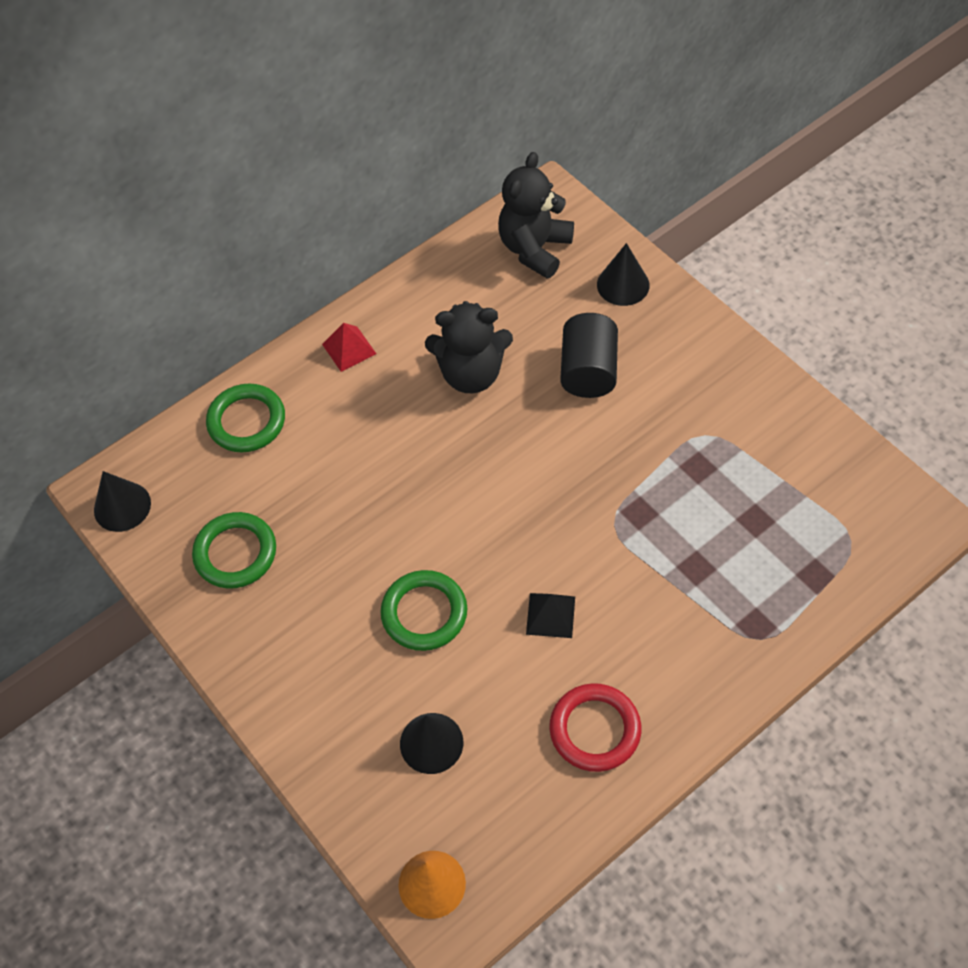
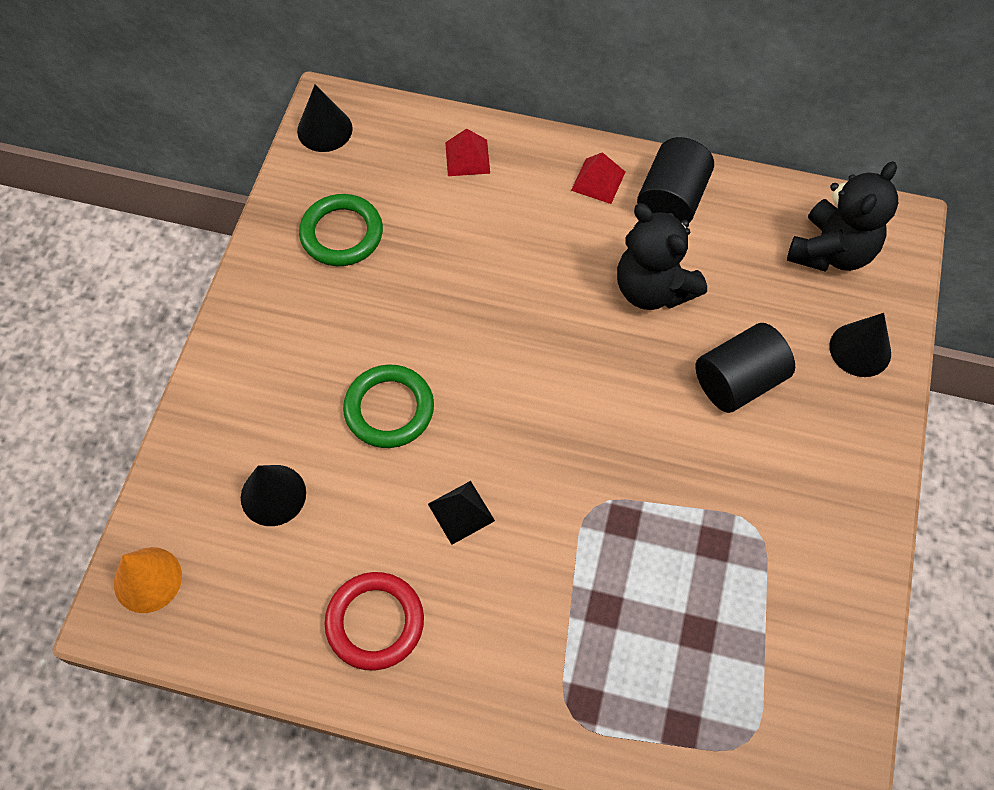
camera: 50 degrees right, 5 degrees up
(247, 421) = (467, 157): green ring -> red pyramid
(408, 314) = (671, 200): none -> black cylinder
(534, 249) = (831, 251): black teddy bear -> black teddy bear turned 135 degrees clockwise

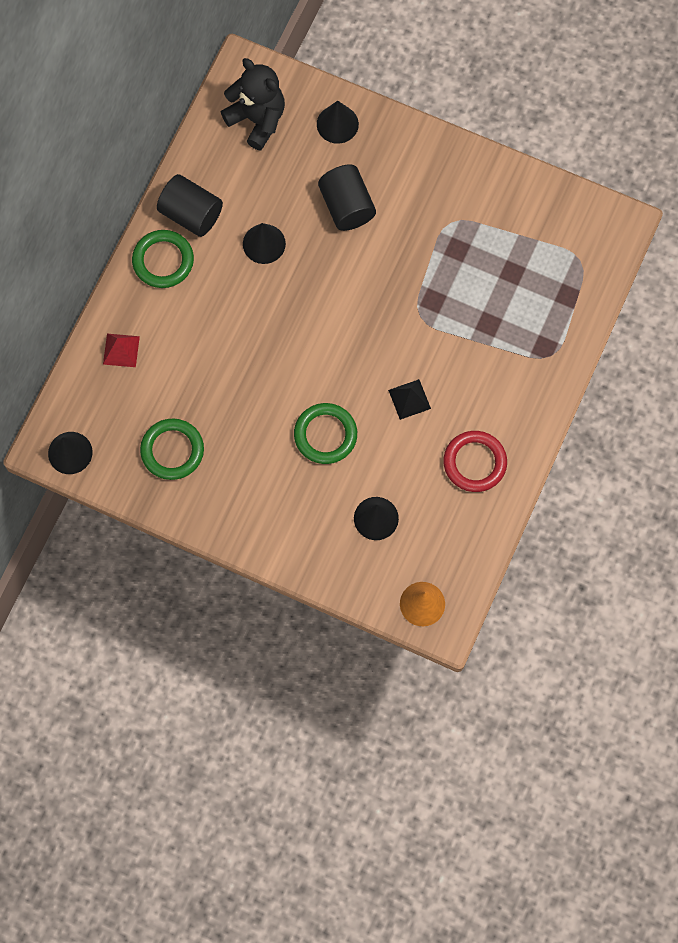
camera: 80 degrees left, 10 degrees up
(598, 181) = (163, 261): red pyramid -> green ring
(653, 289) = (264, 243): black teddy bear -> black cone

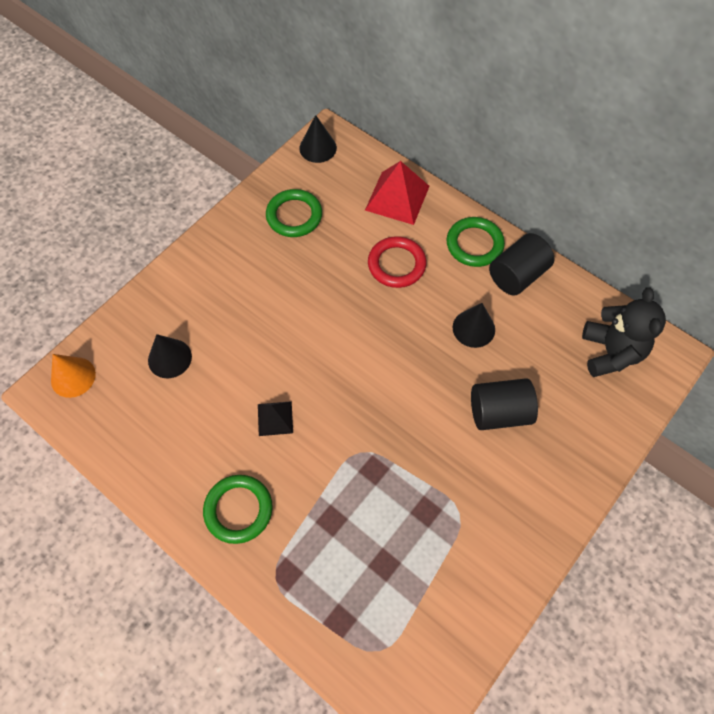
camera: 105 degrees right, 10 degrees down
(121, 350) = (397, 198): red pyramid -> red pyramid, size x1.75
(257, 120) = (610, 352): black teddy bear -> black teddy bear turned 60 degrees counterclockwise
(325, 435) = (265, 335): green ring -> green ring (238, 510)
(337, 124) = (596, 427): black cone -> none
(474, 462) = (187, 463): red ring -> red ring (396, 264)

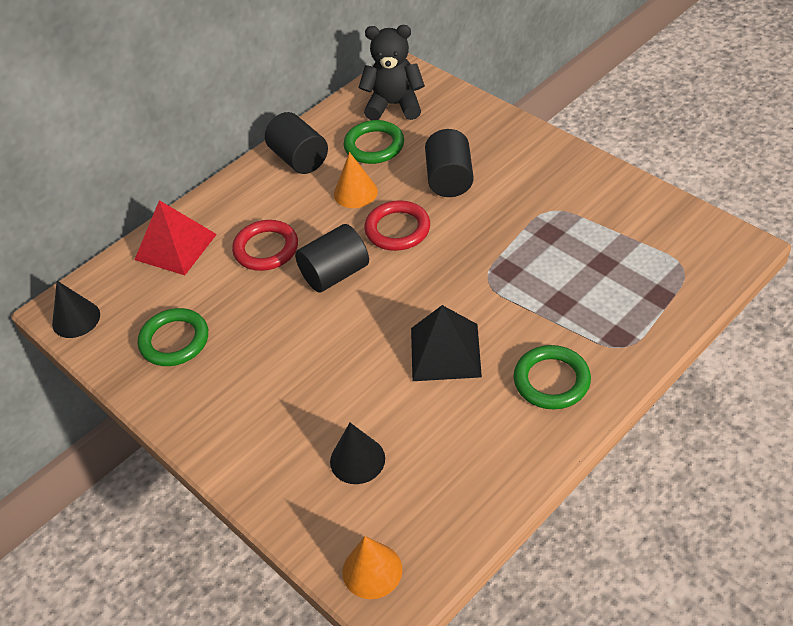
camera: 80 degrees left, 15 degrees down
(275, 418) = (445, 352): black pyramid -> black pyramid, size x1.75
(367, 322) = (335, 274): none -> black cylinder
(425, 369) = (397, 229): none -> red ring
(473, 328) = (355, 192): black cone -> orange cone
(474, 244) = (254, 187): green ring -> green ring (374, 146)

